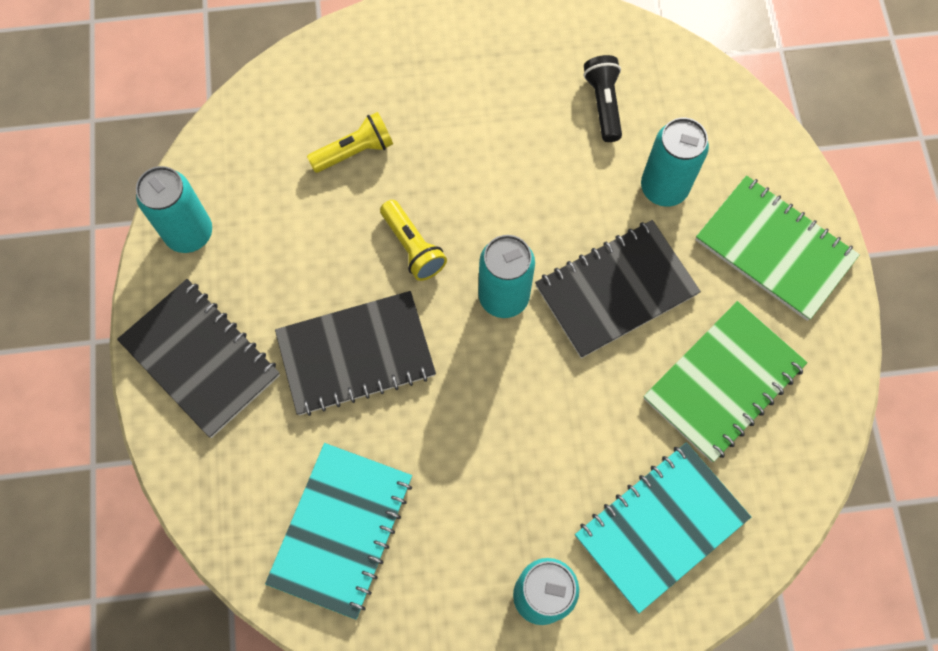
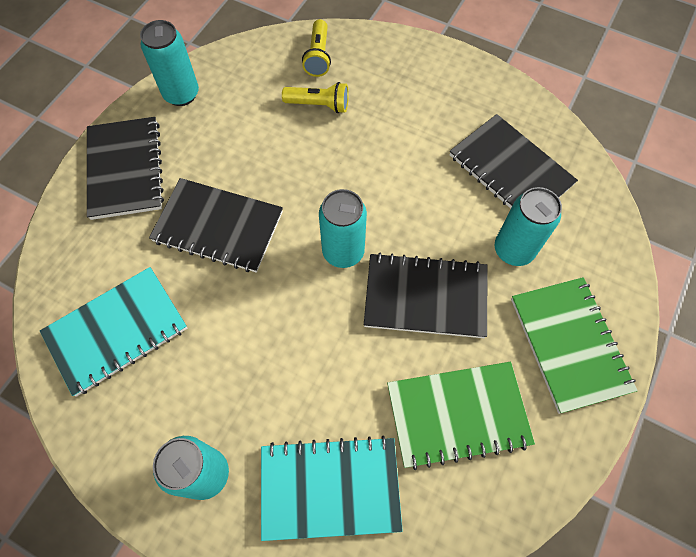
camera: 35 degrees right, 5 degrees down
(412, 247) = (308, 183): yellow flashlight -> yellow flashlight (318, 56)
(603, 104) = (510, 170): black flashlight -> black notebook

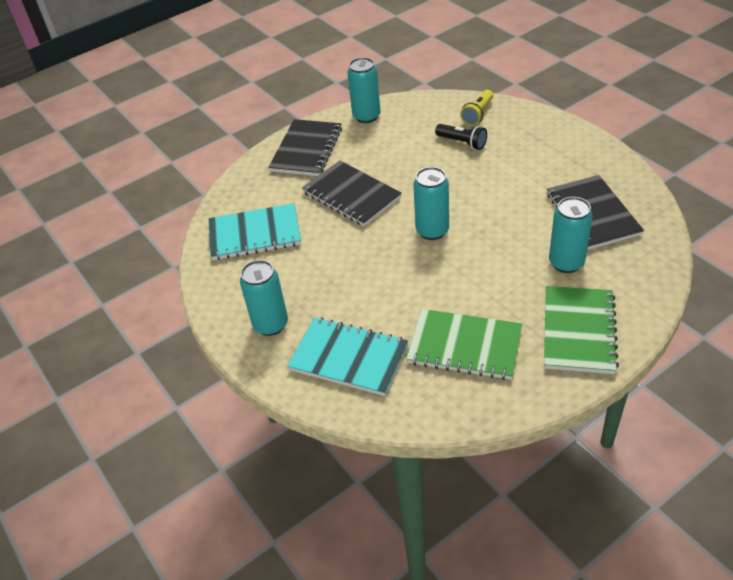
camera: 30 degrees right, 20 degrees down
(319, 105) = (462, 143): yellow flashlight -> black flashlight
(425, 297) = (479, 272): black notebook -> none

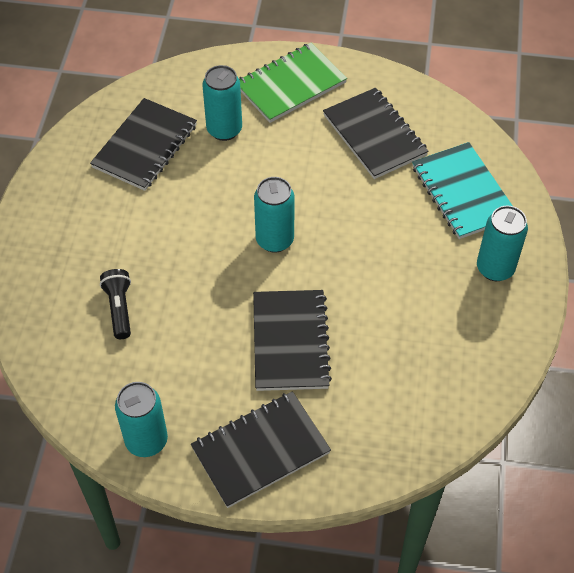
camera: 140 degrees left, 10 degrees up
(254, 234) = (423, 378): turquoise notebook -> none
(464, 346) = (374, 135): green notebook -> black notebook
(478, 114) = (53, 330): yellow flashlight -> none

